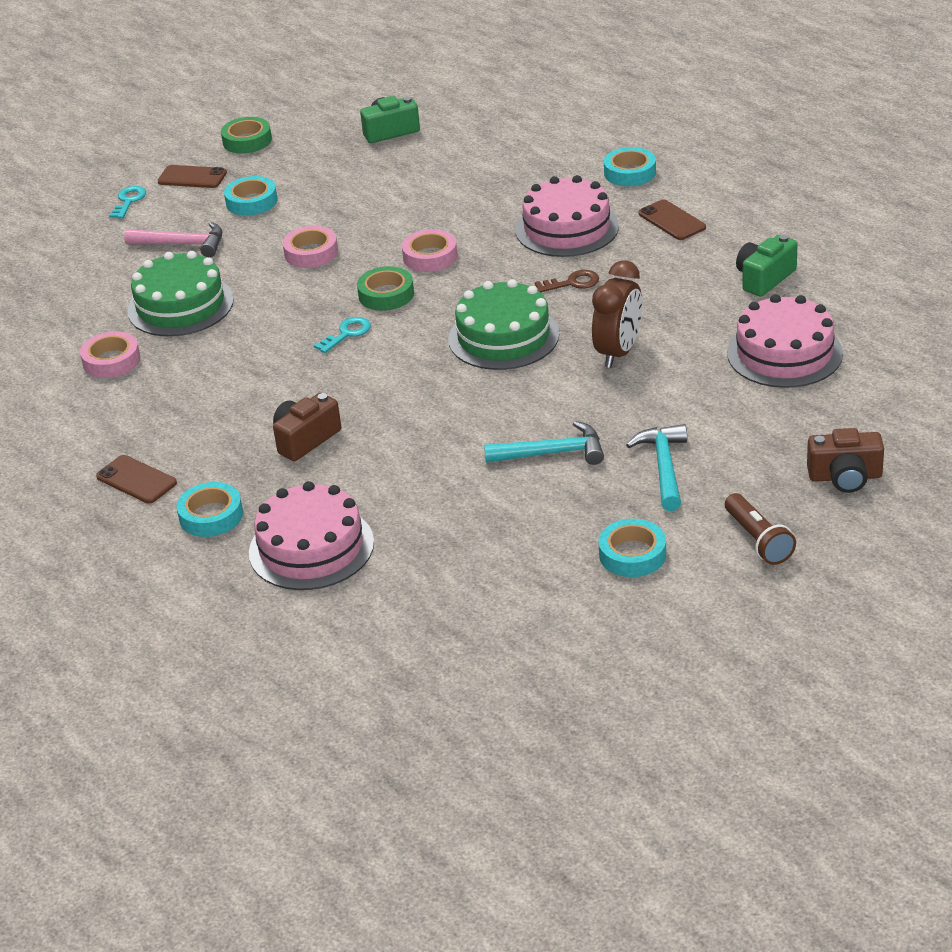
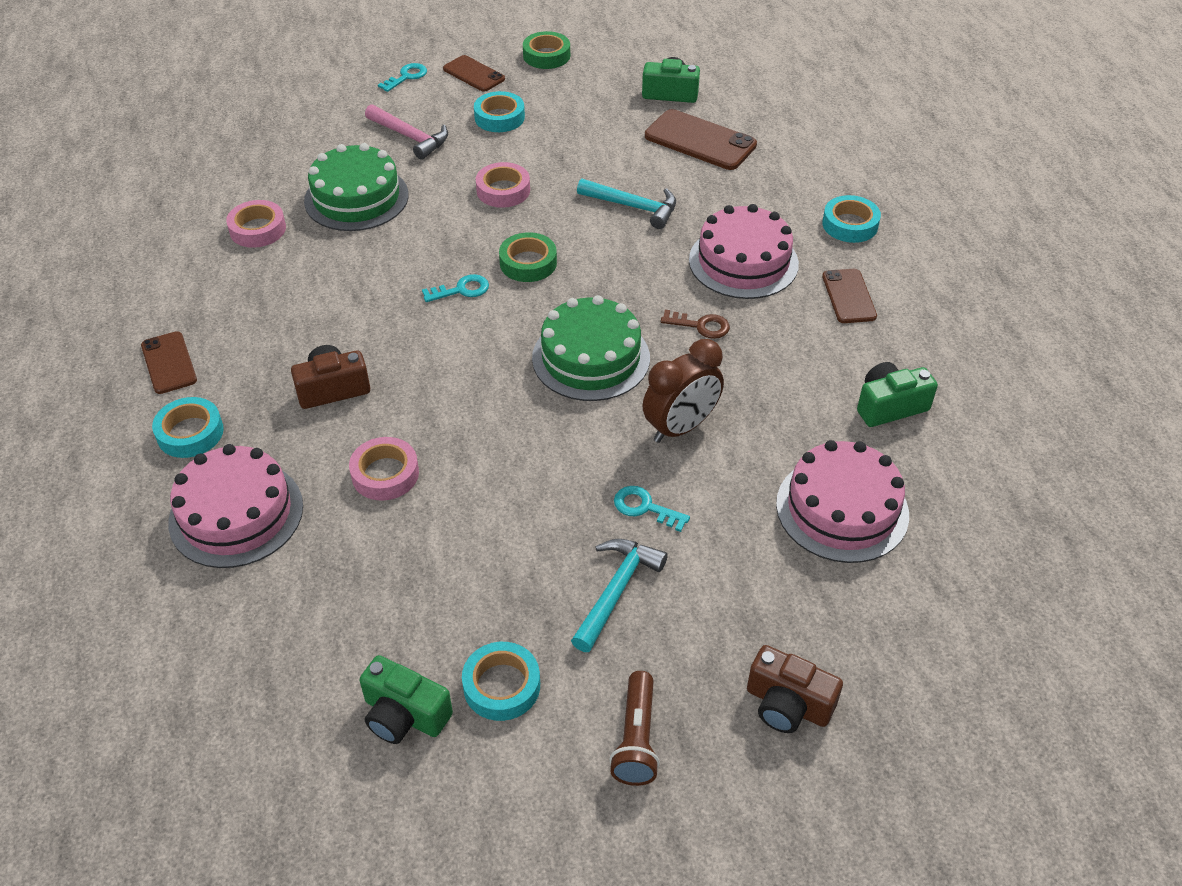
camera: 25 degrees right, 10 degrees up
(430, 257) = (598, 239): pink tape -> pink tape (385, 474)
(450, 157) = (700, 141): none -> brown phone
(552, 453) = (526, 517): turquoise hammer -> turquoise hammer (633, 207)
(576, 601) = (404, 715): none -> green camera
(638, 411) = (645, 507): none -> turquoise key

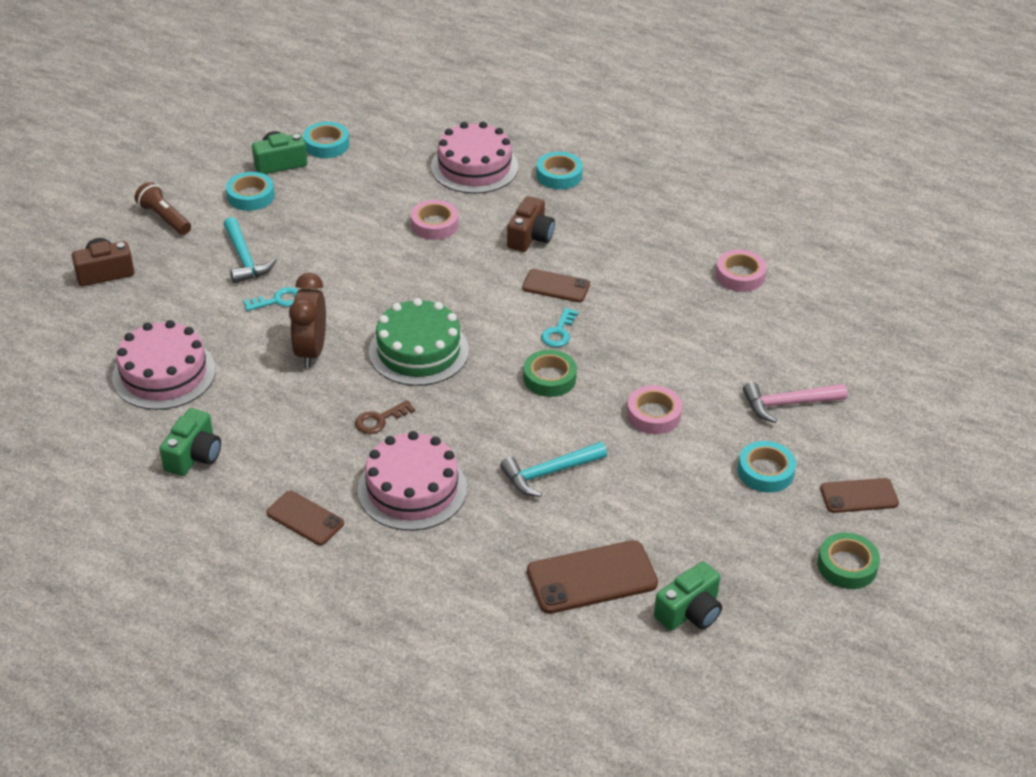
camera: 130 degrees right, 5 degrees down
(169, 363) = (633, 190): brown phone -> brown phone (556, 286)
(356, 198) = (729, 336): green cake -> none
(406, 77) = (895, 451): turquoise key -> none
(850, 224) = (373, 587): turquoise tape -> turquoise tape (326, 145)

